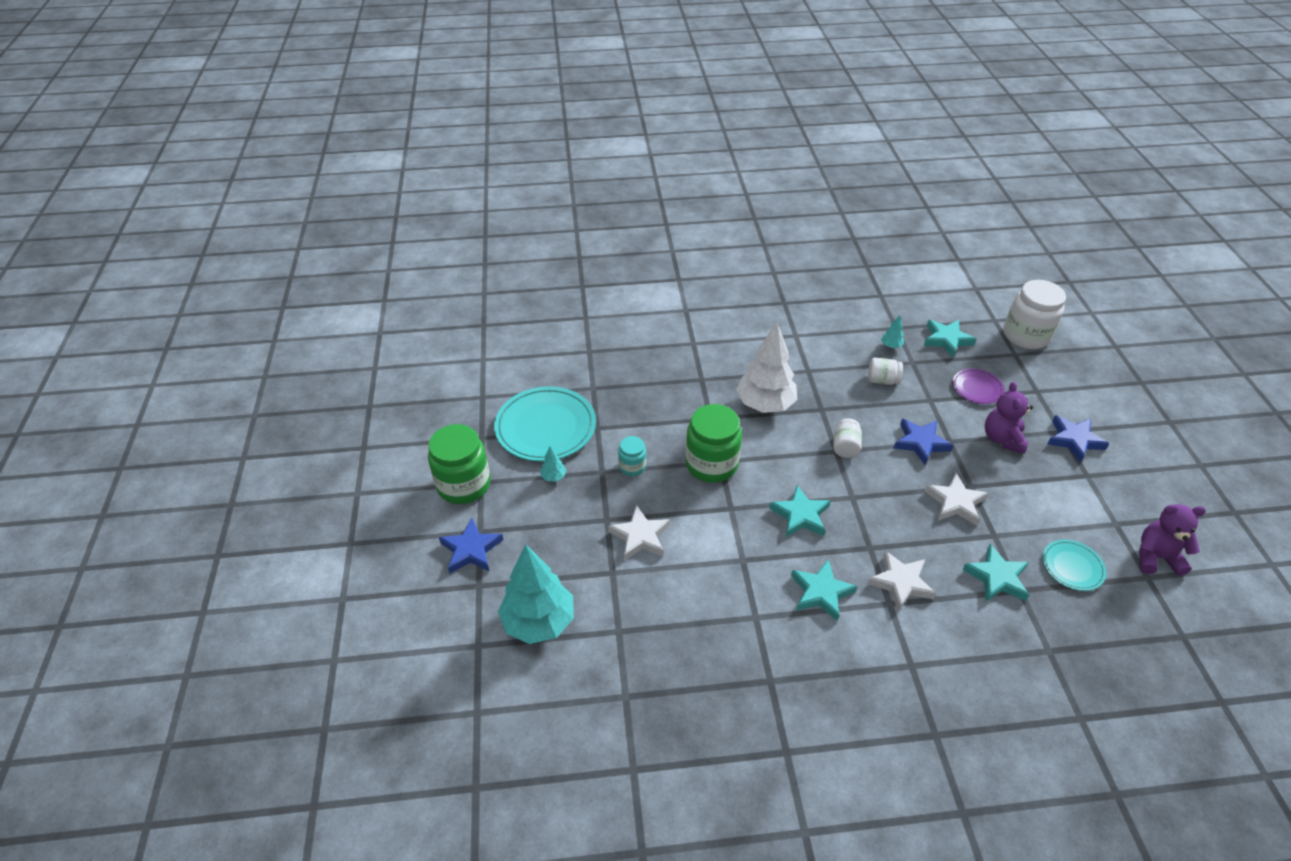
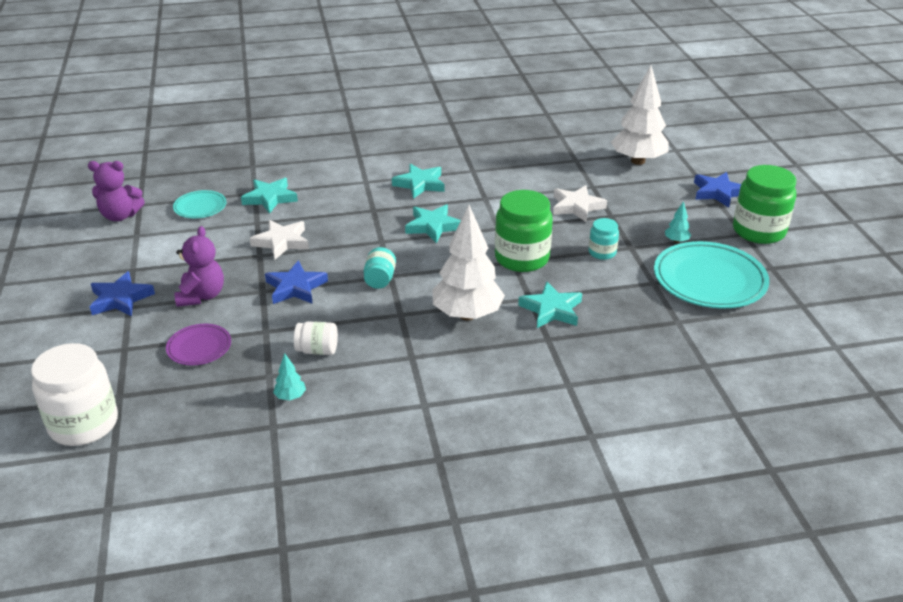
camera: 175 degrees right, 10 degrees down
(538, 622) = (638, 161): turquoise tree -> white tree
(845, 447) = (380, 279): white jar -> turquoise jar
(901, 583) = (353, 192): white star -> none
(946, 339) = (205, 411): turquoise star -> turquoise star (551, 310)

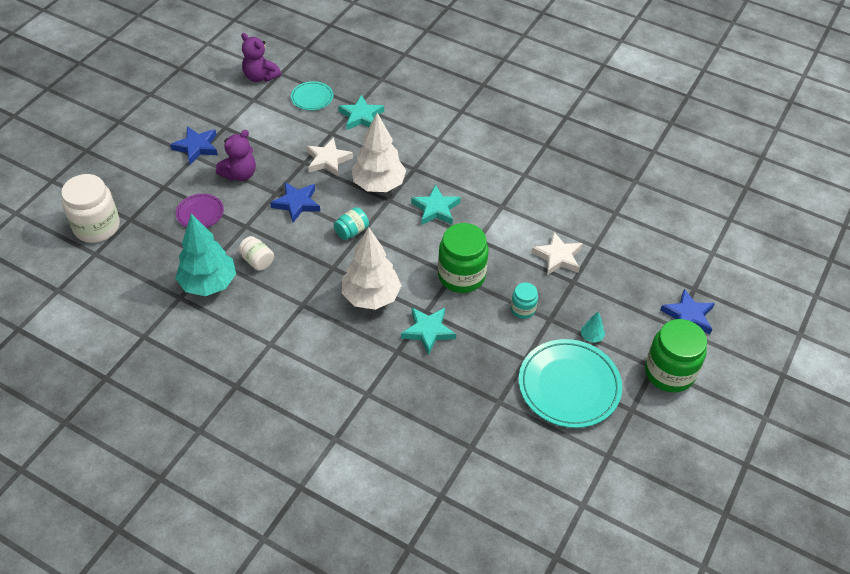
camera: 40 degrees right, 15 degrees up
(290, 397) = (208, 284): turquoise tree -> turquoise tree, size x2.49
(420, 184) = (472, 164): turquoise star -> none
(638, 161) = (664, 244): white tree -> white tree (379, 185)

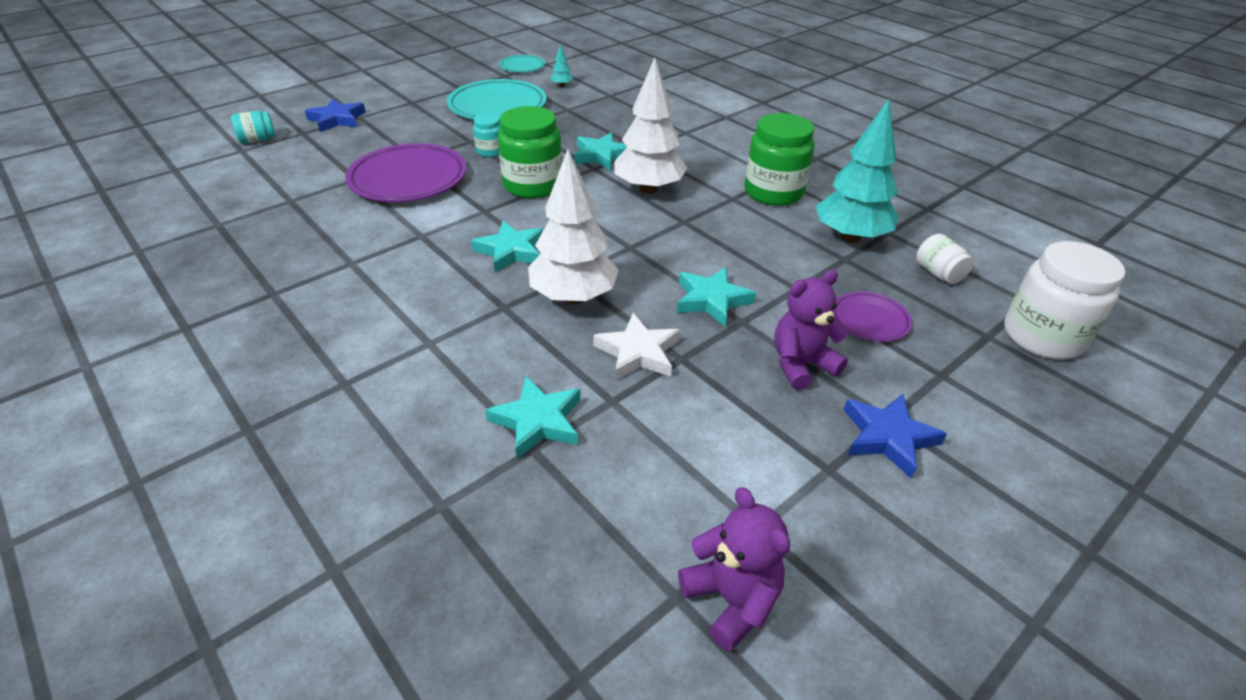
camera: 160 degrees left, 10 degrees down
(257, 261) = (783, 246): white jar -> white jar (938, 273)
(297, 203) = (711, 300): blue star -> turquoise star
(312, 98) = (620, 494): turquoise plate -> turquoise plate (522, 66)
(351, 231) = (643, 251): turquoise jar -> turquoise jar (258, 140)
(558, 257) = (408, 178): white star -> purple plate
(591, 337) = (444, 125): turquoise tree -> turquoise tree (562, 85)
(669, 372) = (402, 97): green jar -> green jar (773, 192)

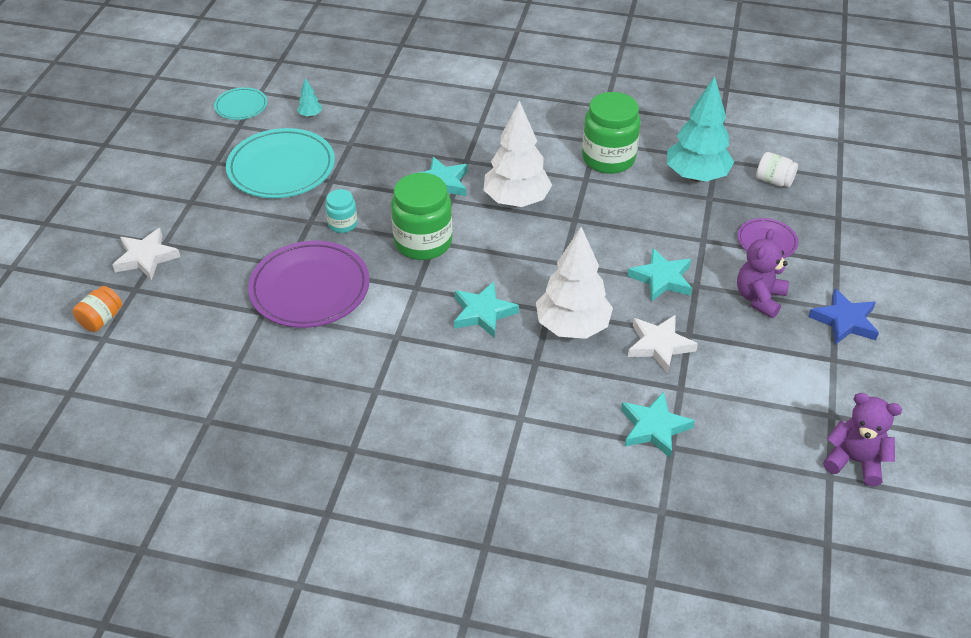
camera: 35 degrees left, 5 degrees up
(258, 140) = (101, 319): turquoise jar -> orange jar
(337, 119) = (146, 257): blue star -> white star
(1042, 336) = (865, 202): white jar -> none

